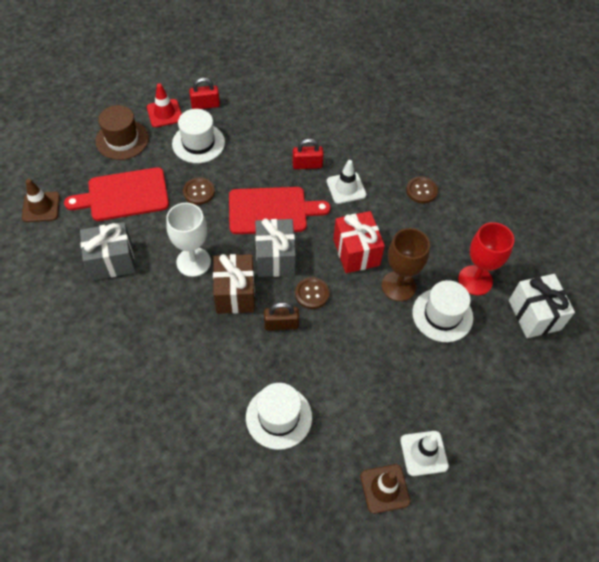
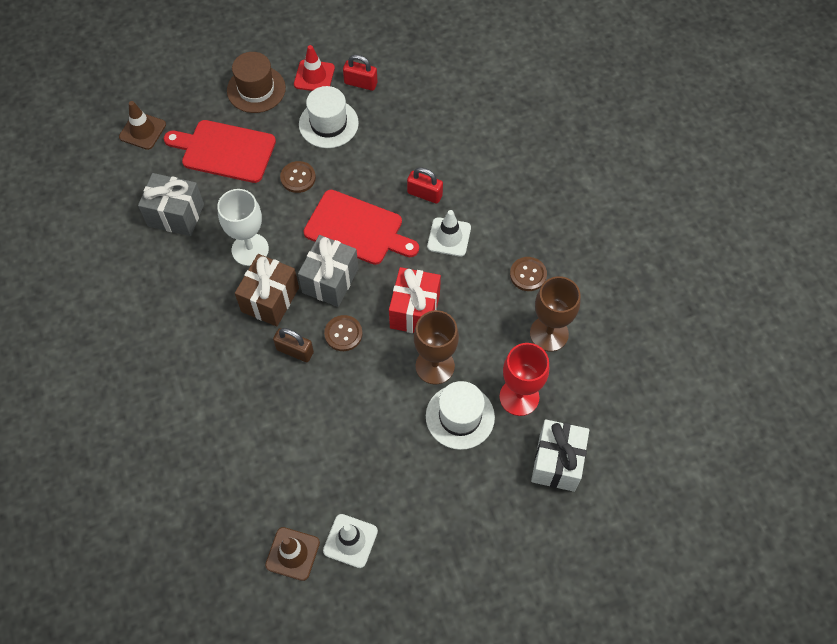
camera: 30 degrees right, 5 degrees up
(279, 417) = (238, 439): white hat -> none
(465, 225) = (549, 333): none -> brown goblet

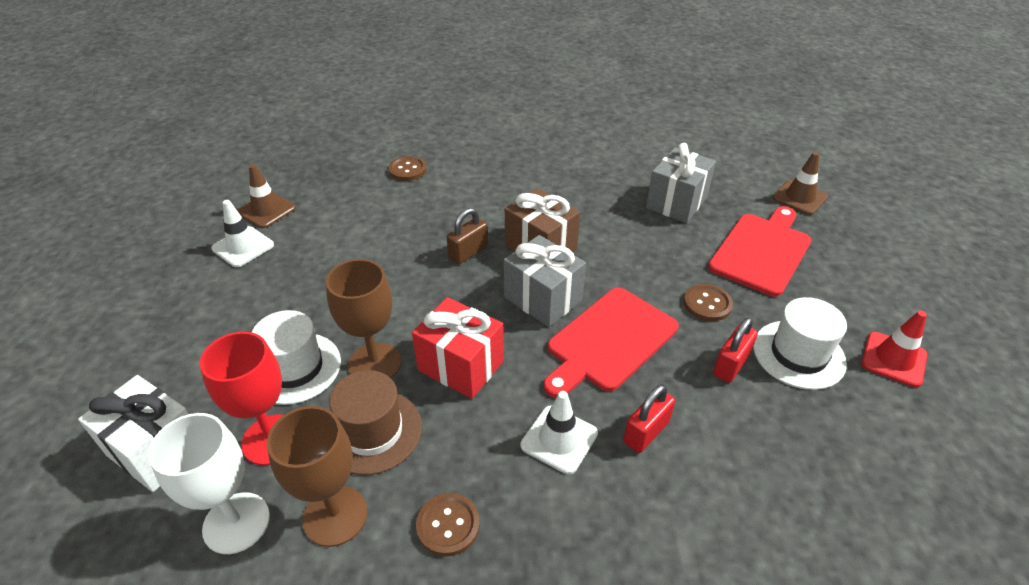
camera: 110 degrees right, 20 degrees down
(250, 249) = (612, 245): white goblet -> white goblet (236, 523)
(256, 89) = (865, 295): brown hat -> brown hat (372, 431)
(343, 334) = (467, 293): brown button -> brown button (407, 170)
(360, 83) = (881, 411): red padlock -> red padlock (730, 365)

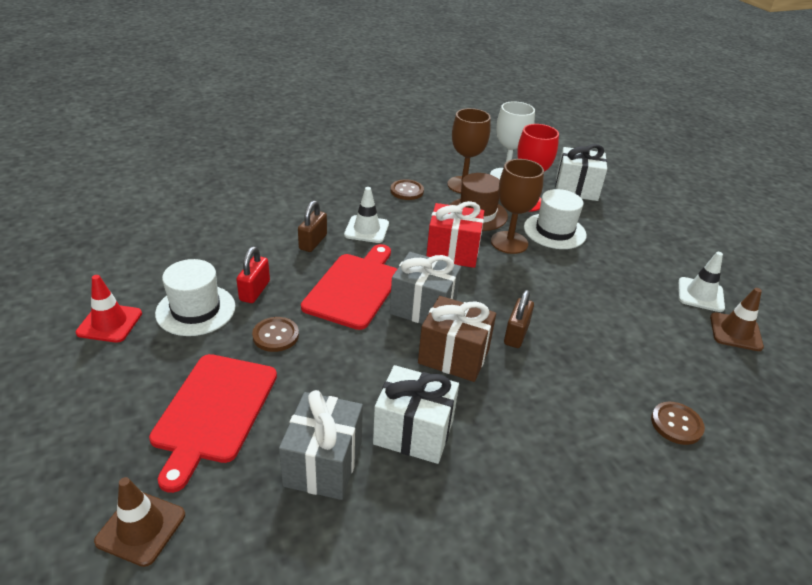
camera: 155 degrees right, 5 degrees down
(604, 205) = (413, 432): none -> white gift
(646, 432) = (313, 242): red padlock -> brown padlock

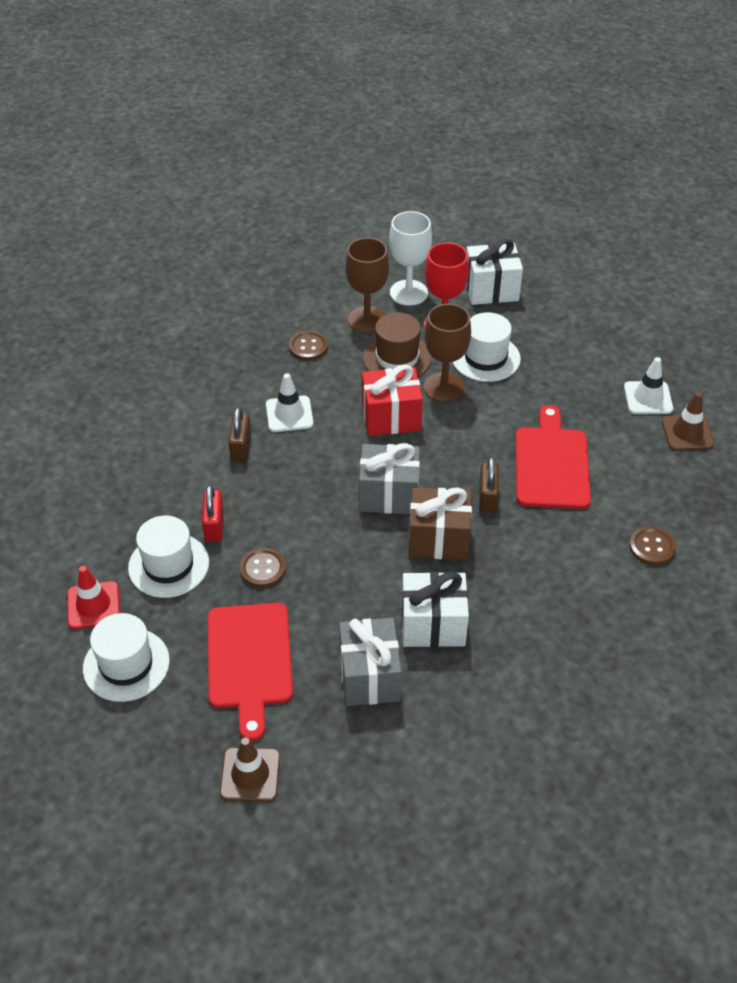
camera: 15 degrees left, 10 degrees up
(100, 380) = (126, 664): none -> white hat
(355, 288) = (312, 492): red cutting board -> red cutting board (551, 464)

